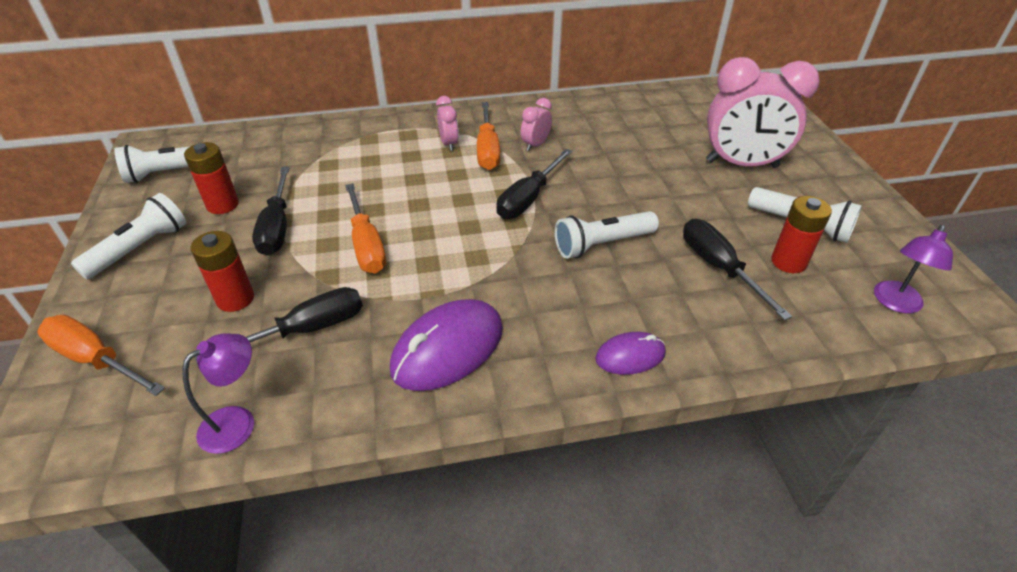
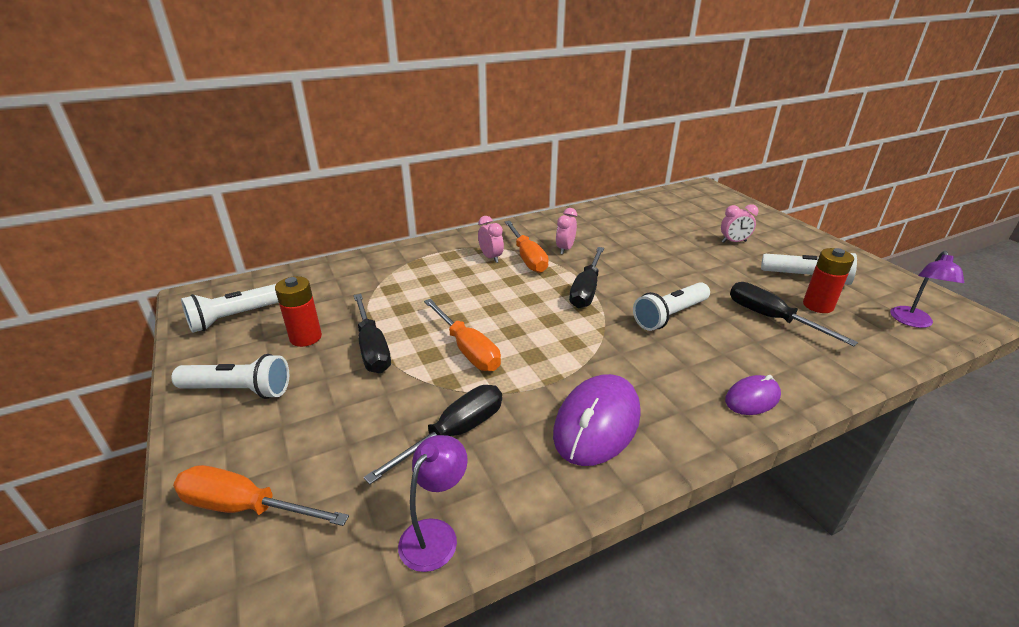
camera: 15 degrees left, 10 degrees down
(140, 248) = (239, 390): white flashlight -> white flashlight turned 75 degrees clockwise
(235, 299) = (366, 419): red battery -> none
(741, 164) = (734, 242): pink clock -> pink clock, size x0.45

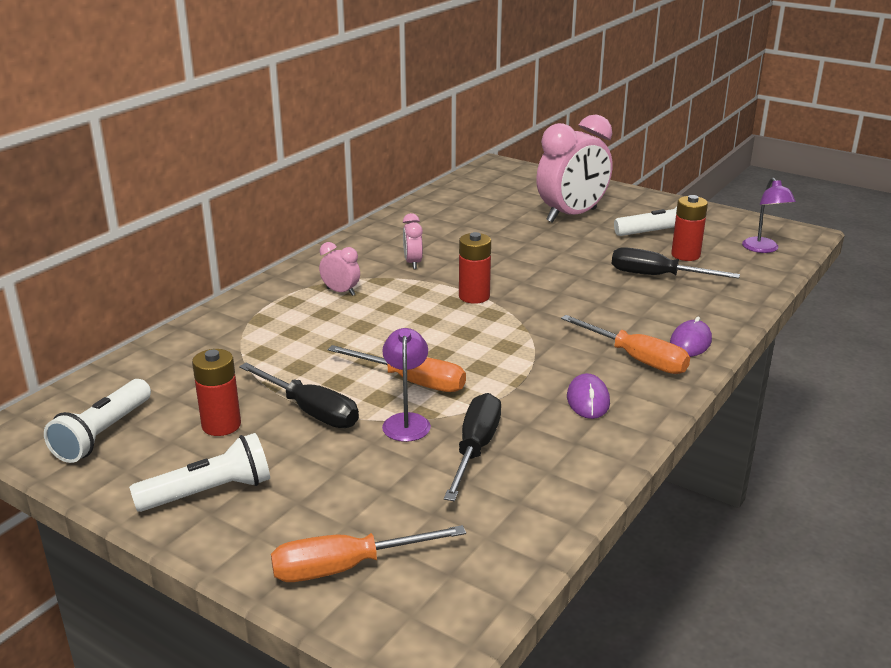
camera: 30 degrees left, 5 degrees down
(435, 534) = (536, 518): purple lamp -> purple lamp (406, 421)
(527, 258) = (381, 282): orange screwdriver -> orange screwdriver (636, 359)
(586, 290) = (474, 296): black screwdriver -> red battery
(597, 423) = (588, 400): purple mouse -> purple mouse, size x0.56
(670, 316) = (571, 298): white flashlight -> none
(734, 242) = (572, 215): pink clock -> pink clock, size x2.24

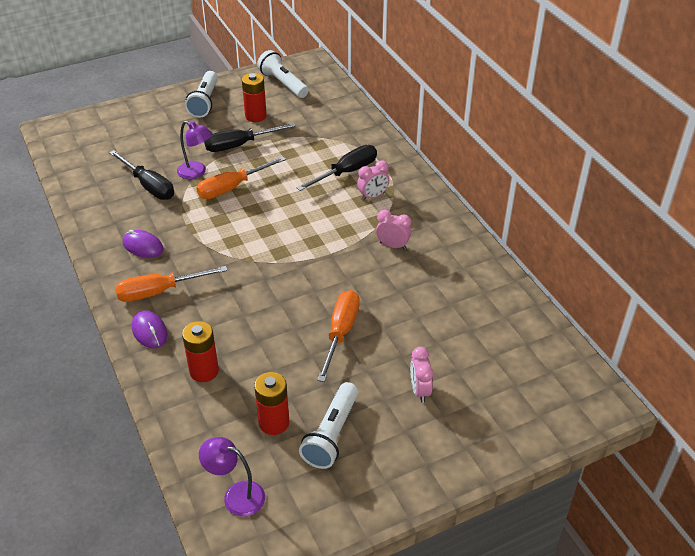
camera: 120 degrees right, 15 degrees up
(346, 567) = (116, 123): orange screwdriver -> orange screwdriver (340, 333)
(474, 296) = (312, 255): red battery -> red battery (204, 371)
(572, 215) = (420, 390): pink clock -> pink clock, size x0.45
(657, 276) = (254, 376): black screwdriver -> black screwdriver (346, 172)

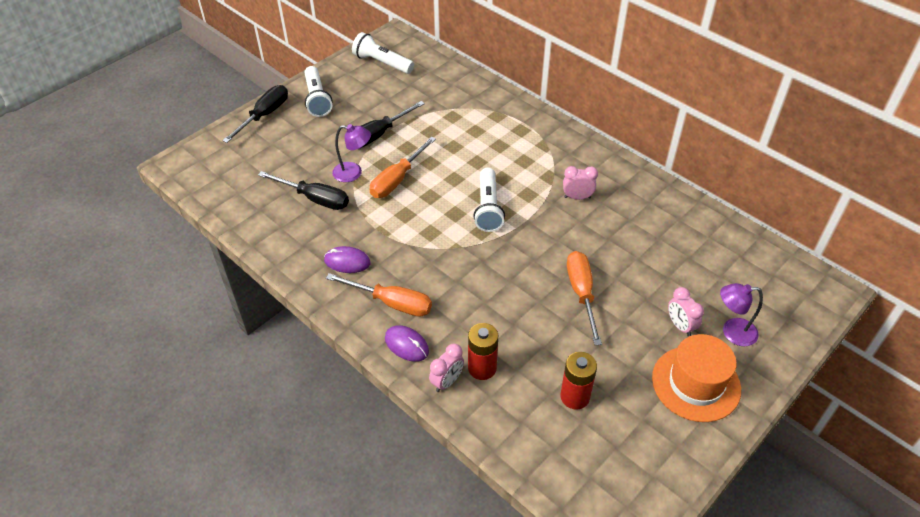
camera: 20 degrees left, 5 degrees up
(159, 292) = (391, 303): orange screwdriver -> orange screwdriver turned 120 degrees counterclockwise
(236, 495) = (583, 477): purple lamp -> purple lamp (732, 332)
(255, 116) = (375, 102): red battery -> none
(331, 434) = (631, 391): white flashlight -> white flashlight (488, 208)
(346, 172) = (494, 137): black screwdriver -> black screwdriver (264, 115)
(372, 196) = (531, 154): pink clock -> pink clock (447, 381)
(401, 448) = (696, 383): none -> orange hat

